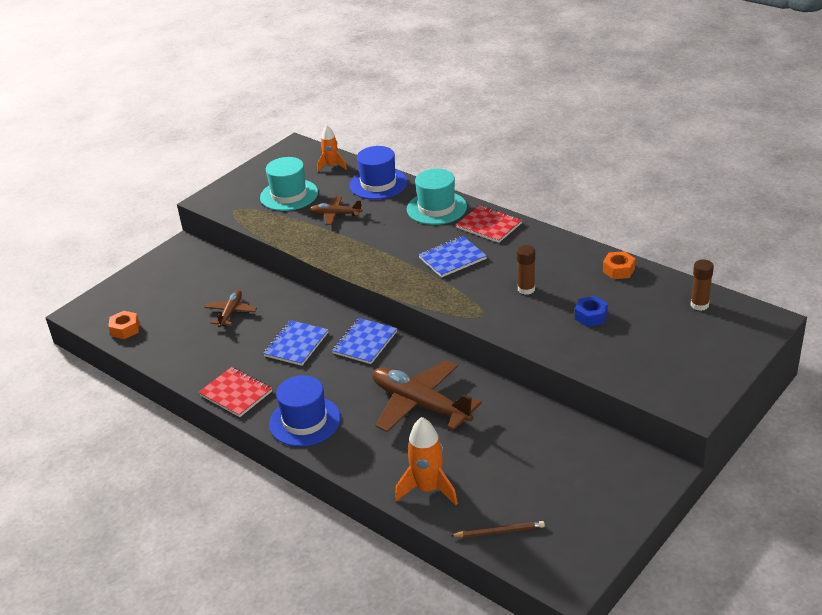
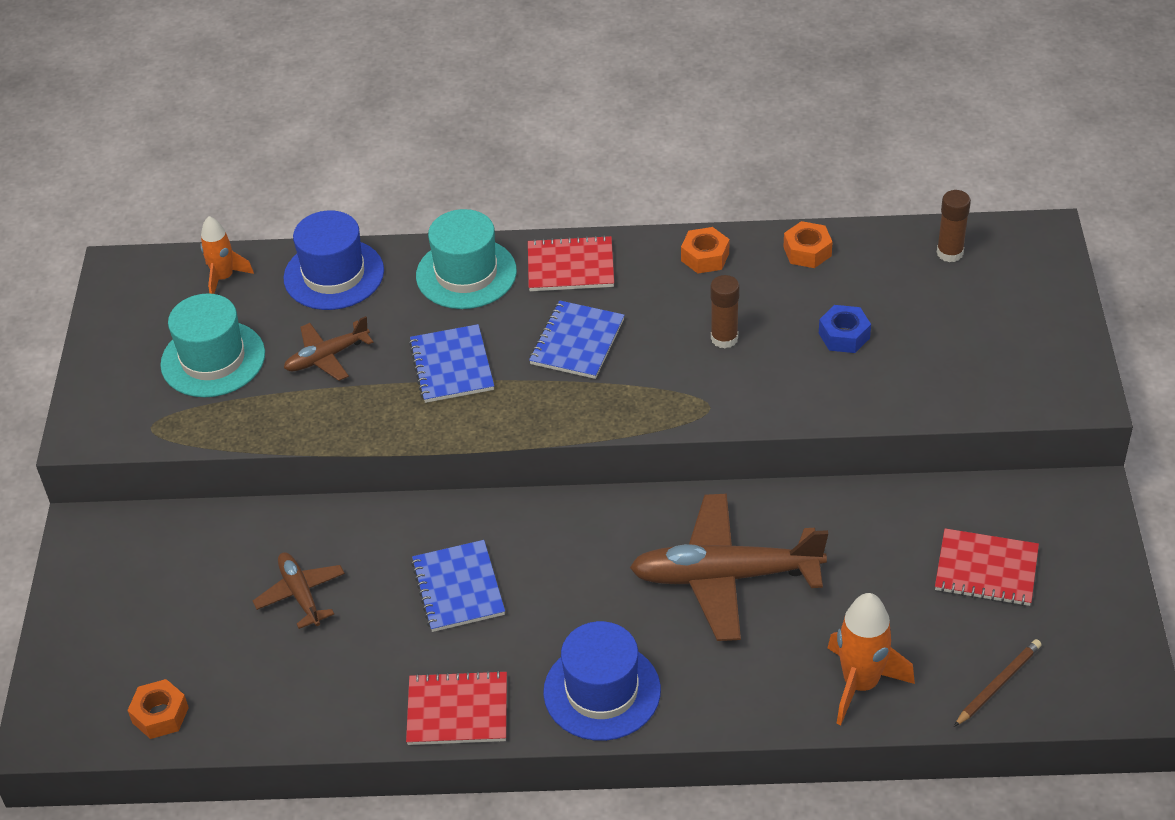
camera: 40 degrees left, 10 degrees up
(365, 342) = (552, 530): blue notebook -> blue notebook (452, 366)
(559, 475) = (986, 569): none -> red notebook
(561, 250) = (705, 257): none -> orange nut

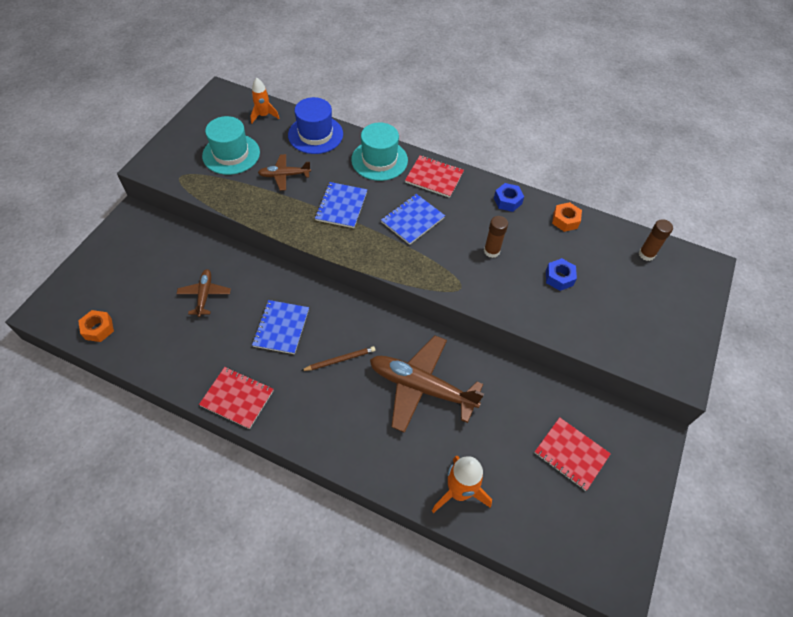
camera: 20 degrees right, 10 degrees up
(602, 691) = (316, 424): blue hat -> none
(705, 257) = (507, 201): orange nut -> blue nut
(997, 684) = (539, 533): brown pencil -> brown pencil (340, 360)

